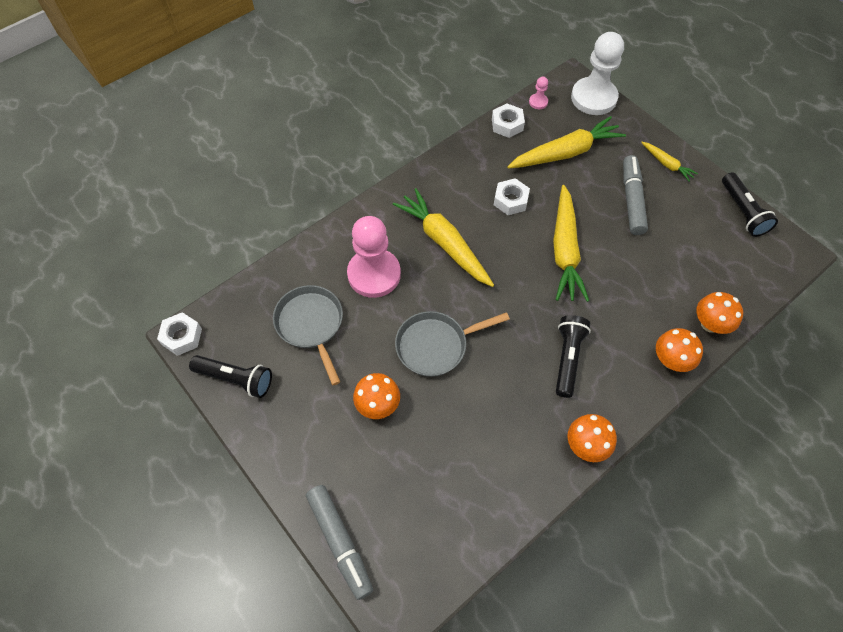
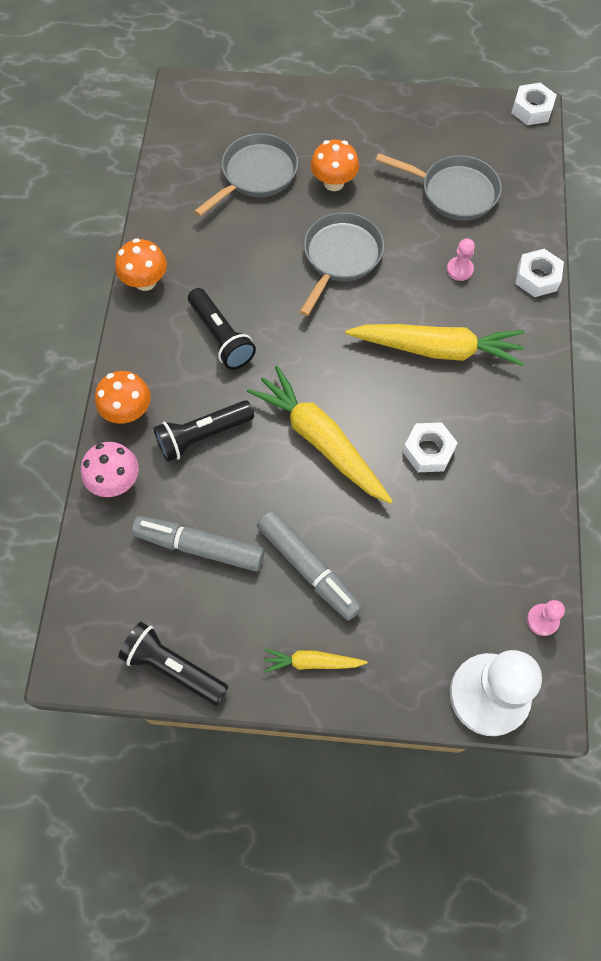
camera: 135 degrees right, 5 degrees up
(236, 379) = (454, 117): black flashlight -> black flashlight (202, 436)
(340, 542) = (261, 94): grey marker -> grey marker (200, 547)
(374, 274) = (459, 269): pink pawn -> pink pawn, size x0.41
(424, 464) = (255, 175): none -> grey pan
(507, 124) = (538, 549): white nut -> white nut (537, 277)
(565, 153) = (436, 569): yellow carrot -> none
(710, 324) = (115, 481): orange mushroom -> pink mushroom

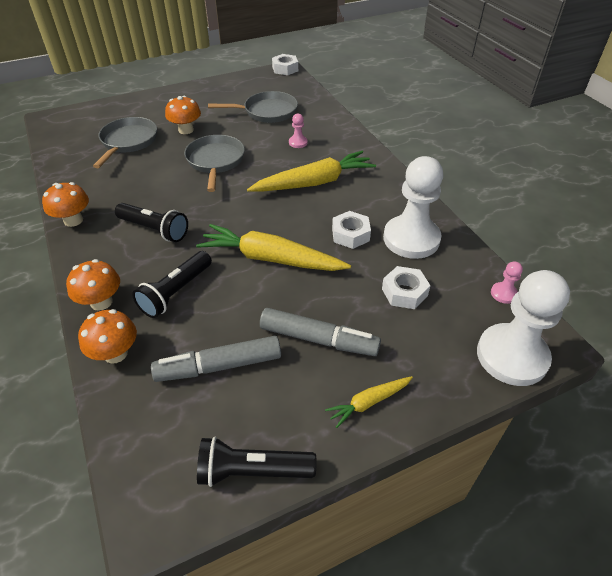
camera: 30 degrees left, 20 degrees down
(115, 481) = (115, 353): pink mushroom -> orange mushroom
(494, 492) = (411, 239): none -> white pawn
(537, 277) = (347, 131): white nut -> white nut (404, 292)

